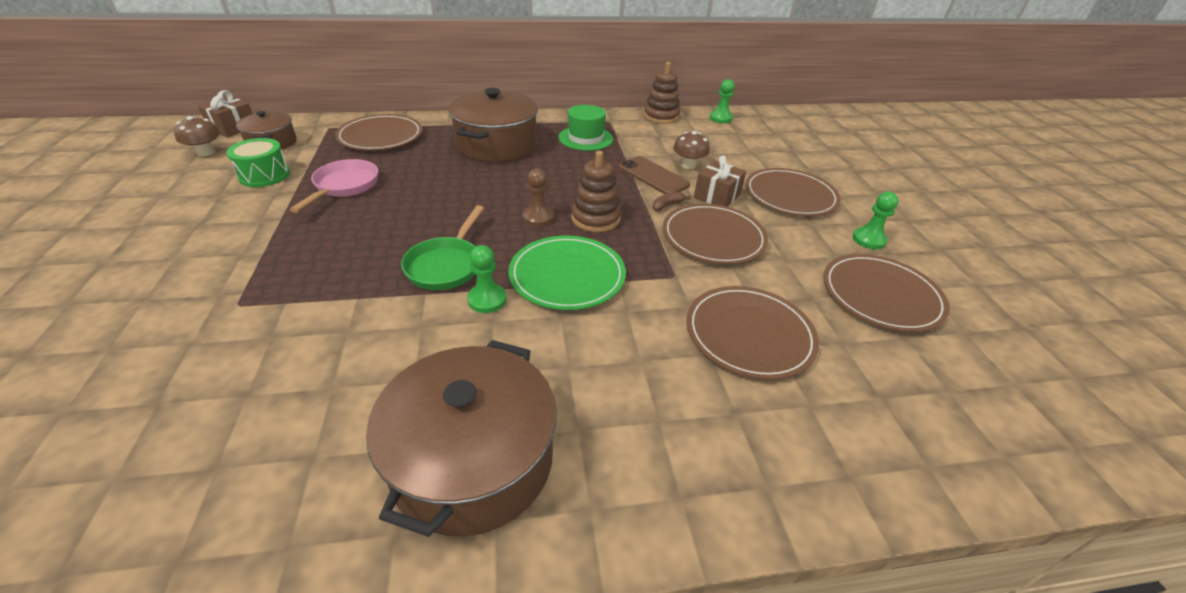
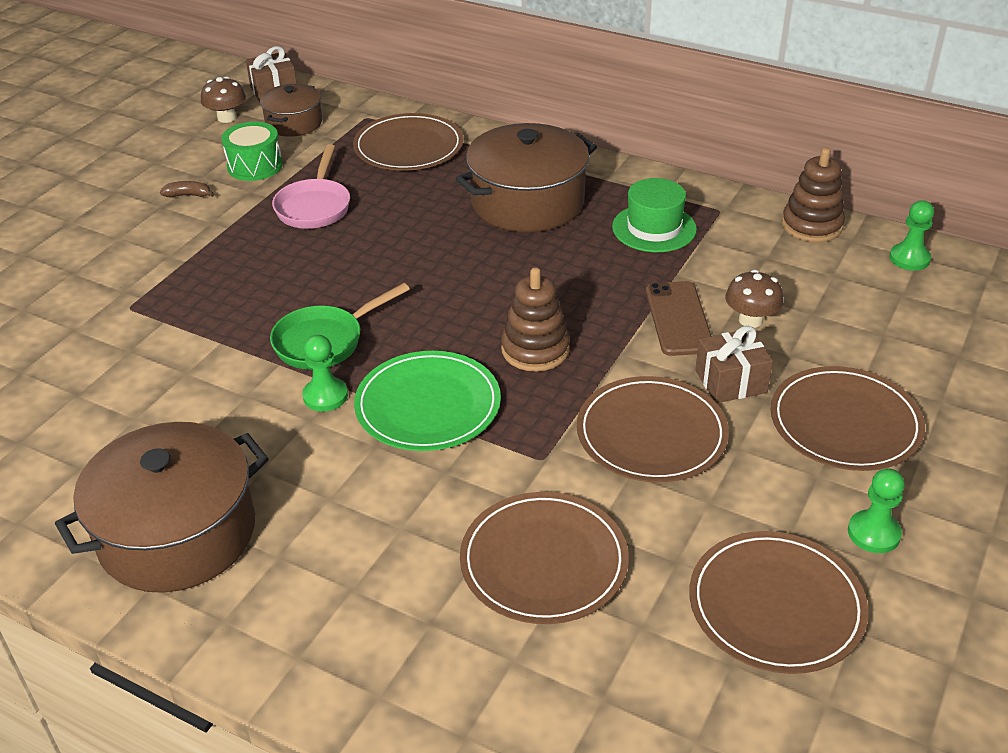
camera: 40 degrees right, 0 degrees up
(344, 186) = (314, 206): pink pan -> pink pan turned 135 degrees clockwise
(538, 217) = (471, 322): brown pawn -> none
(667, 205) = (645, 367): brown banana -> brown banana (188, 195)

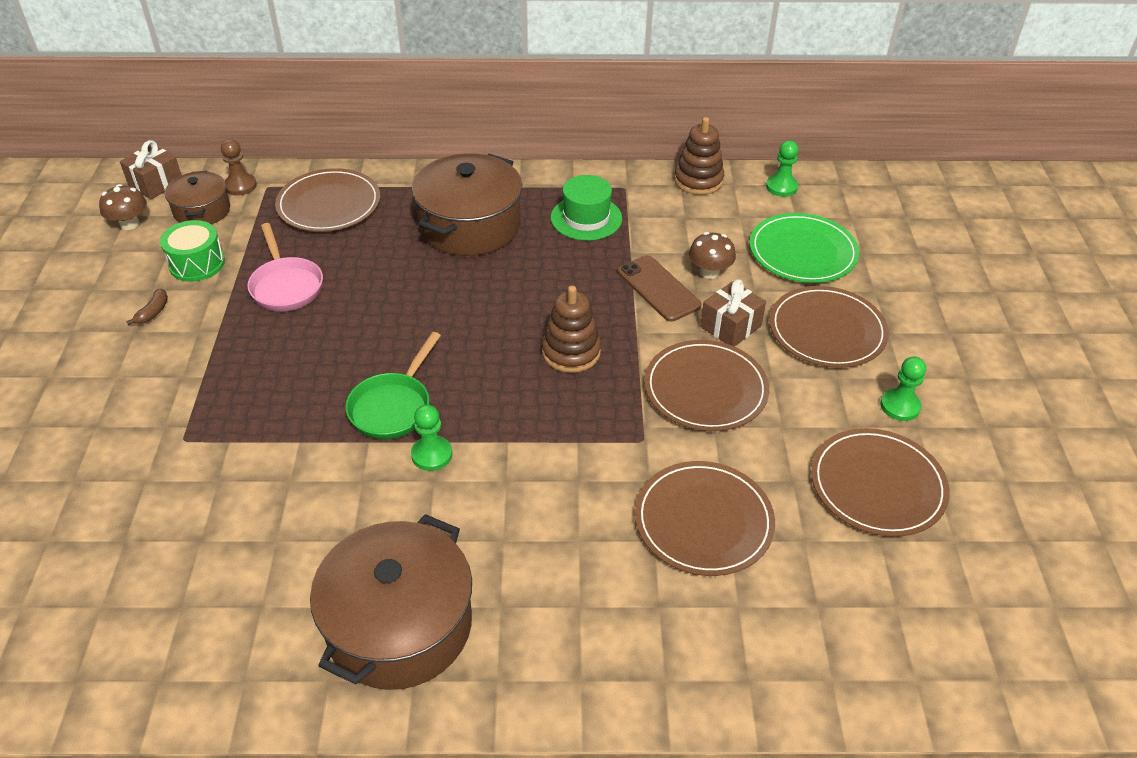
camera: 30 degrees left, 5 degrees up
(188, 195) = (153, 312): brown banana -> brown banana turned 135 degrees clockwise
(343, 110) = (240, 186): none -> brown pawn
(428, 405) = (522, 430): green plate -> green plate (802, 252)

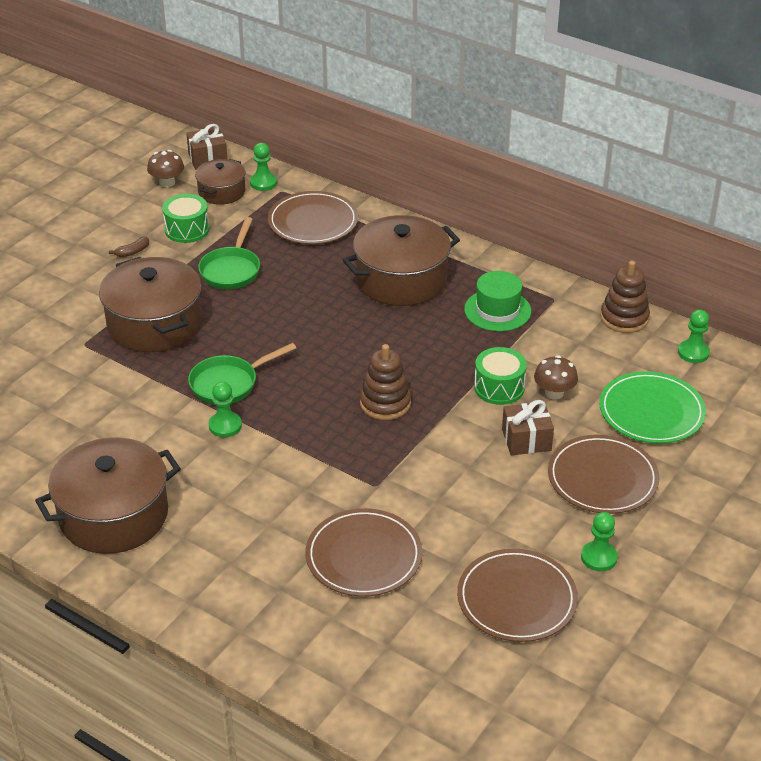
camera: 35 degrees right, 5 degrees down
(240, 186) = (263, 183): brown pawn -> green pawn
(249, 379) = (154, 323): none -> brown pot
(286, 286) = (231, 270): pink pan -> green pan
(658, 288) = (499, 387): brown phone -> green drum
(705, 389) = (458, 474): brown plate -> none

